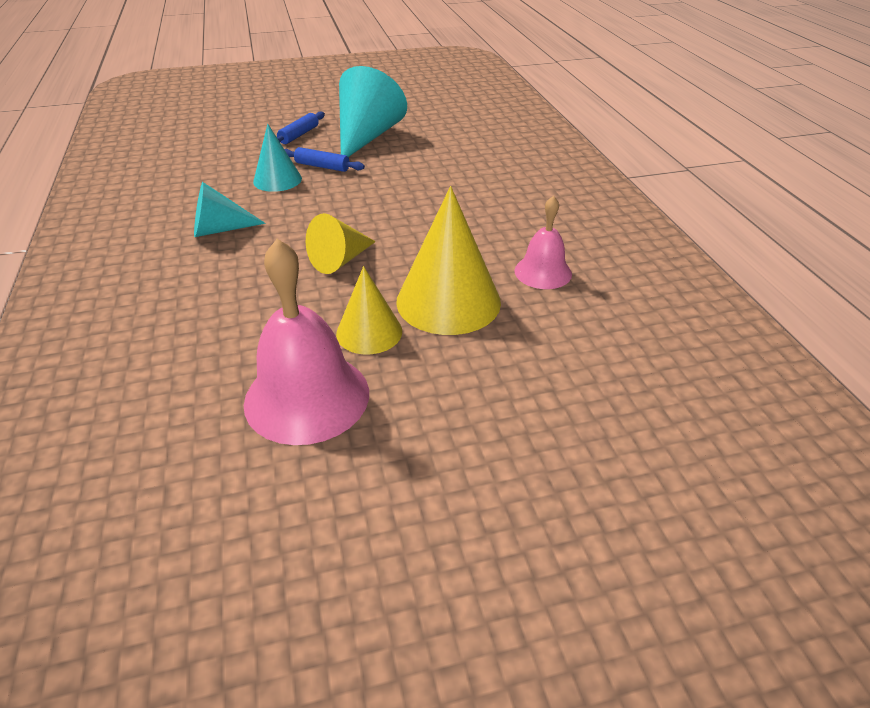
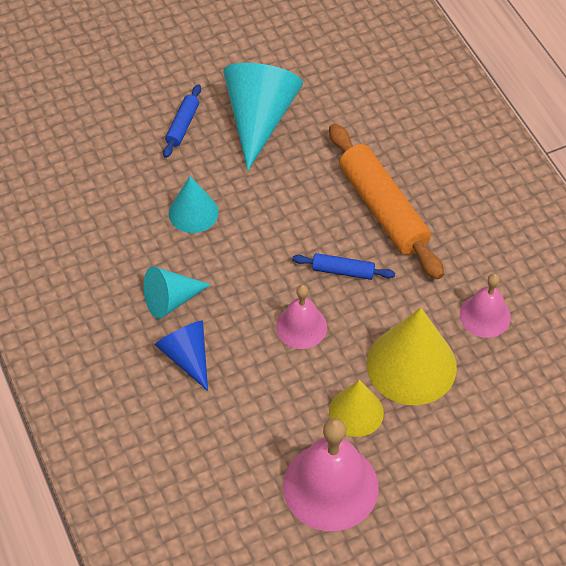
camera: 10 degrees left, 15 degrees up
(208, 269) = (187, 357): none -> blue cone
(322, 166) = (231, 182): blue rolling pin -> blue rolling pin (343, 271)
(340, 260) = (301, 326): yellow cone -> pink bell
(458, 193) = (383, 209): none -> orange rolling pin

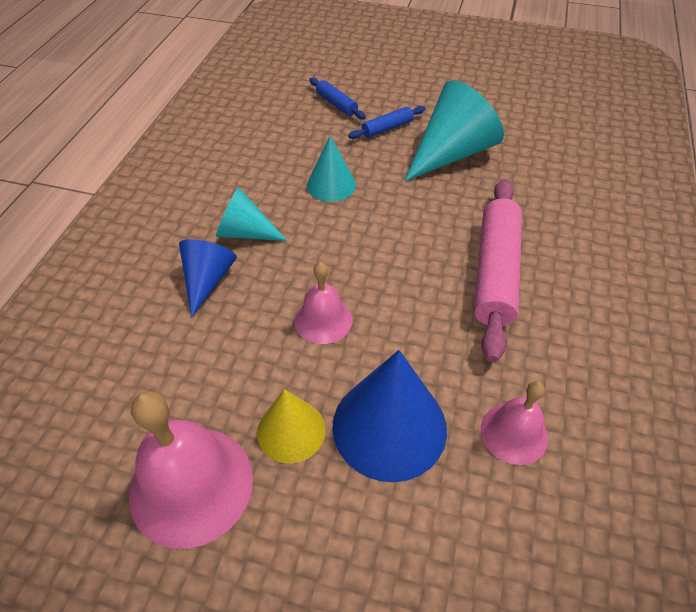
camera: 40 degrees right, 5 degrees down
(343, 271) = (407, 299): blue rolling pin -> blue rolling pin (336, 104)
(383, 209) = (495, 273): orange rolling pin -> pink rolling pin
(411, 365) = (389, 426): yellow cone -> blue cone

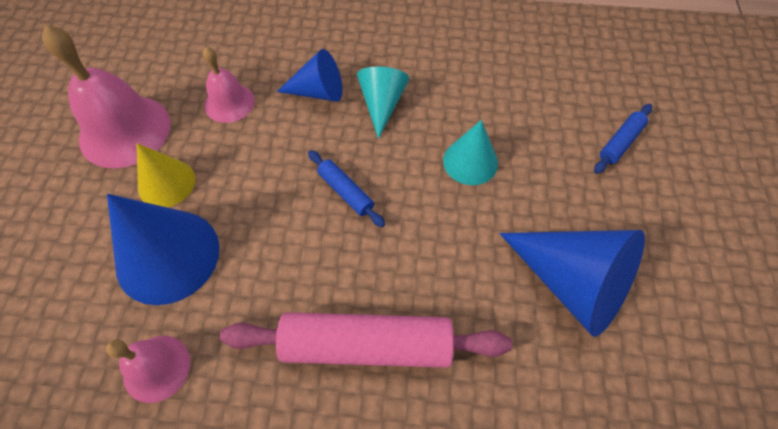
camera: 80 degrees right, 10 degrees up
(323, 320) = (282, 186): pink bell -> pink bell (229, 103)
(387, 128) = (594, 203): blue rolling pin -> blue rolling pin (345, 192)
(451, 153) = (572, 283): turquoise cone -> blue cone

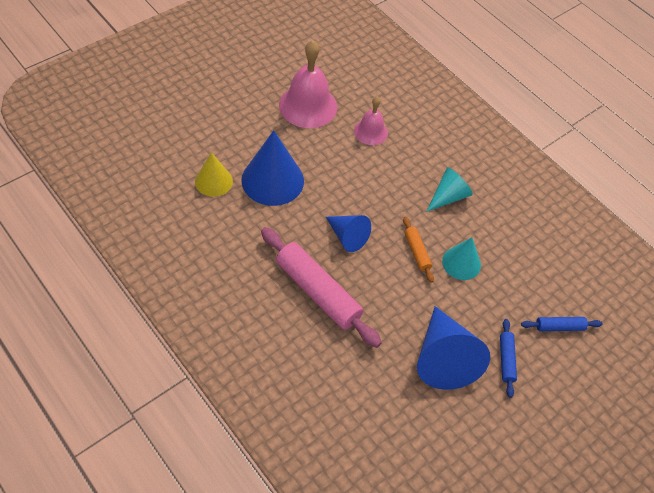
camera: 40 degrees right, 5 degrees down
(156, 368) = (226, 221): pink bell -> none
(166, 183) = (303, 147): yellow cone -> yellow cone (213, 181)
(318, 92) = (422, 163): blue cone -> blue cone (347, 236)
(345, 192) = (381, 222): blue rolling pin -> blue rolling pin (506, 360)
(417, 191) = (417, 252): none -> orange rolling pin

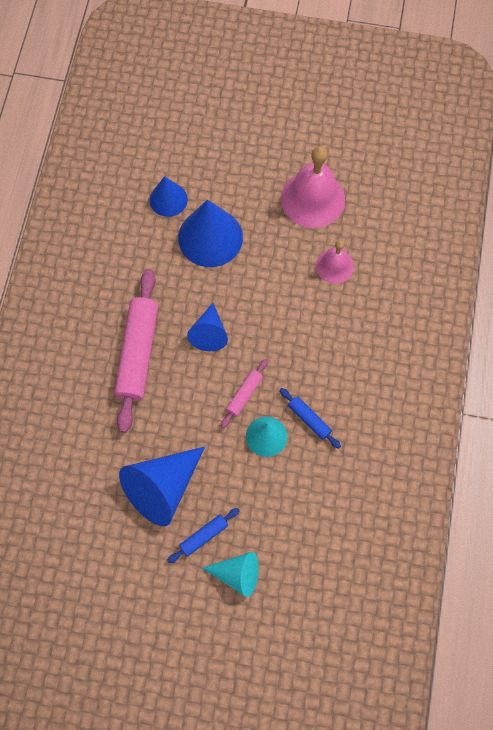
camera: 55 degrees right, 15 degrees up
(213, 181) = (168, 199): yellow cone -> blue cone
(417, 252) = (244, 395): orange rolling pin -> pink rolling pin
(448, 196) = (326, 376): turquoise cone -> turquoise cone (237, 574)
(559, 327) = (275, 557): blue rolling pin -> blue rolling pin (309, 419)

